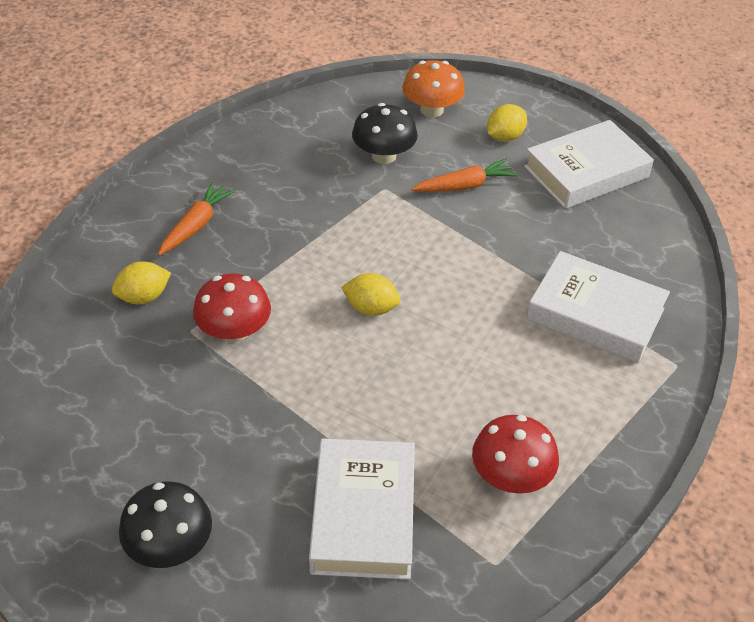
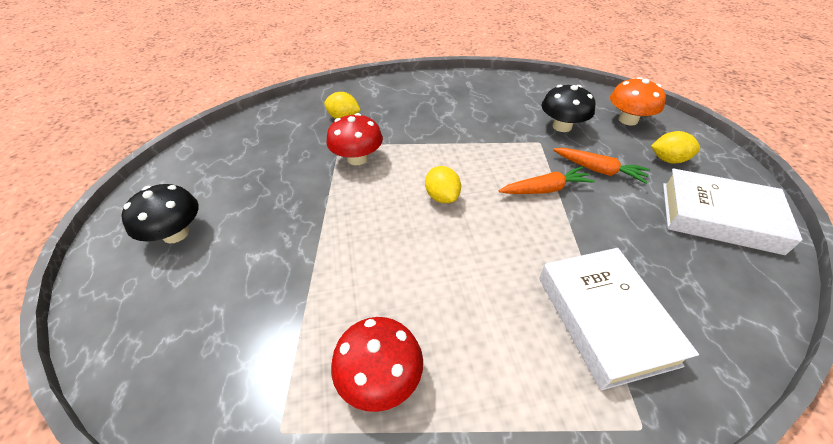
camera: 50 degrees right, 0 degrees up
(196, 225) = (412, 103): orange carrot -> orange carrot (545, 189)
(363, 514) = (267, 307): white book -> none

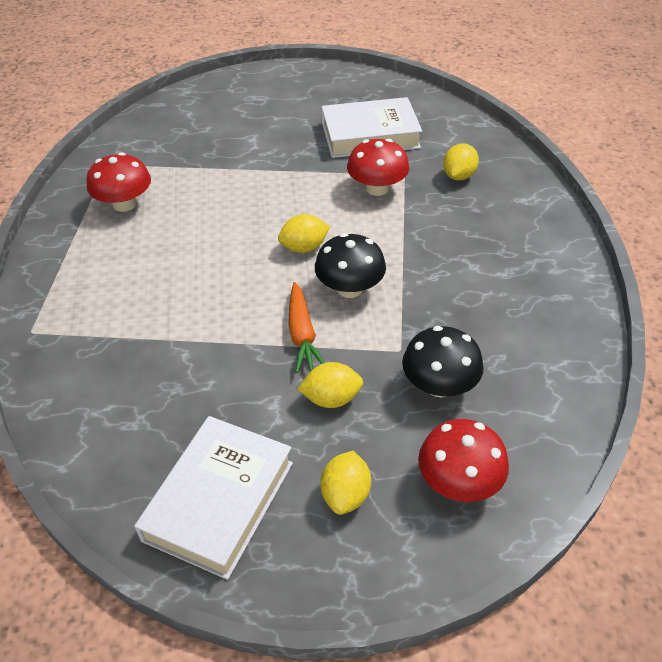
camera: 95 degrees right, 0 degrees up
(176, 233) = (287, 98): black mushroom -> black mushroom (350, 288)
(598, 170) = (331, 399): orange carrot -> yellow lemon
(605, 319) = (122, 337): white book -> white book (370, 135)
(628, 120) = (459, 482): orange mushroom -> red mushroom

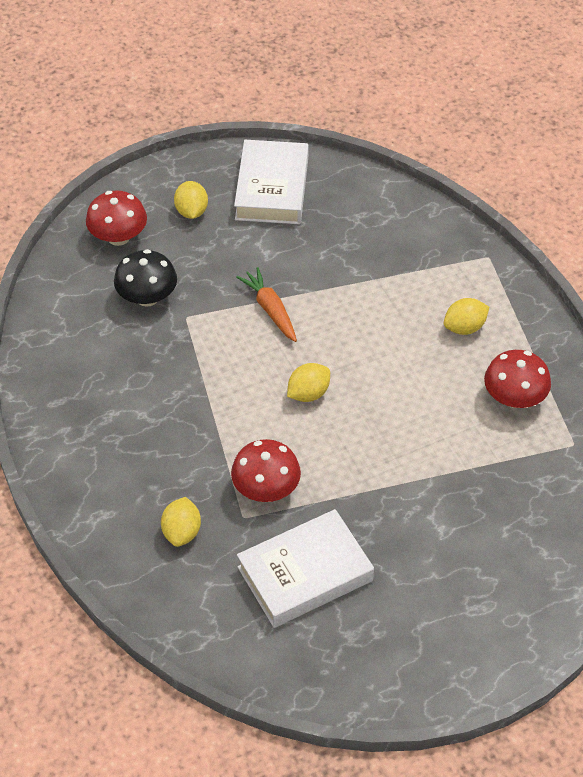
camera: 160 degrees right, 5 degrees up
(331, 399) = (225, 267): yellow lemon -> yellow lemon (464, 327)
(350, 288) = (248, 362): black mushroom -> none

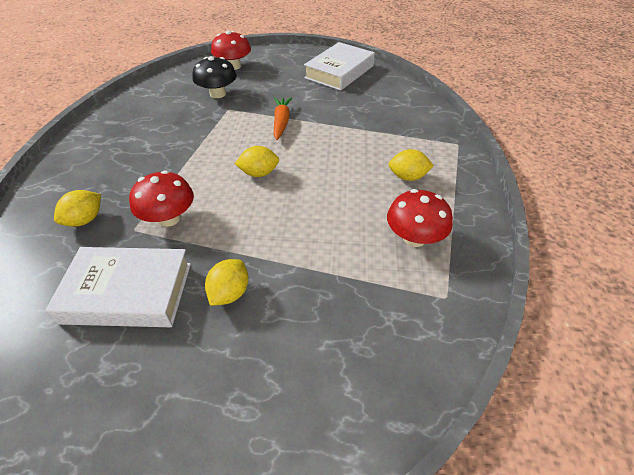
camera: 30 degrees right, 5 degrees down
(191, 211) = (284, 68): yellow lemon -> yellow lemon (230, 293)

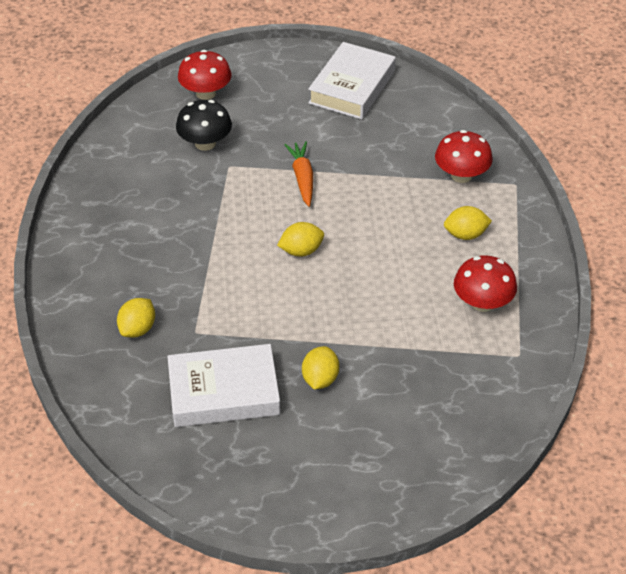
camera: 10 degrees left, 0 degrees up
(169, 218) = (226, 315): red mushroom -> red mushroom (461, 175)

